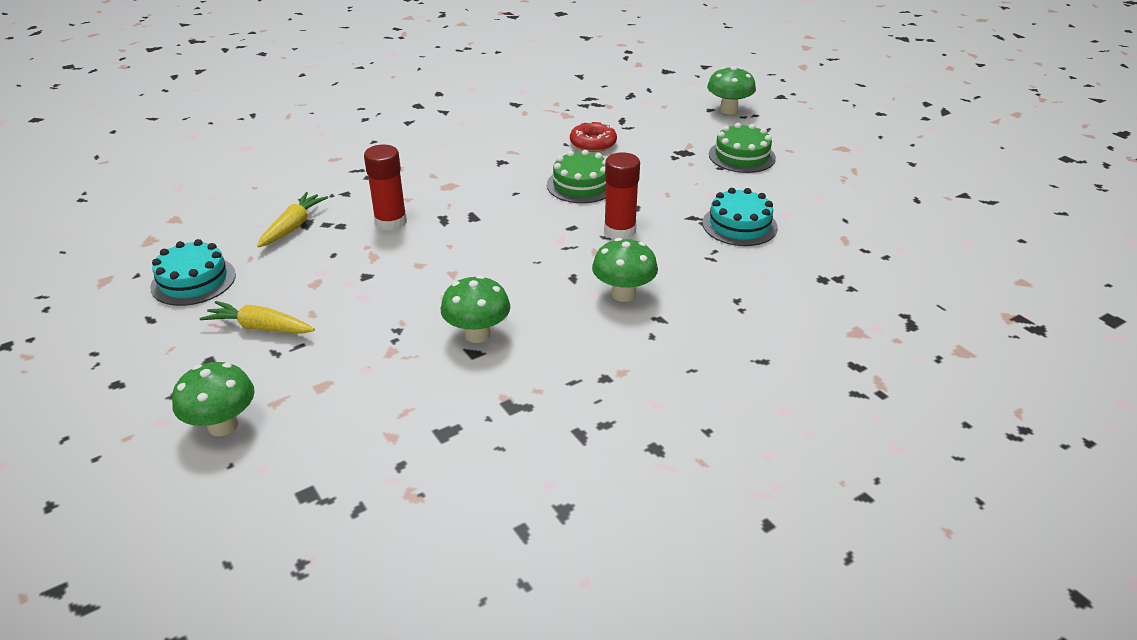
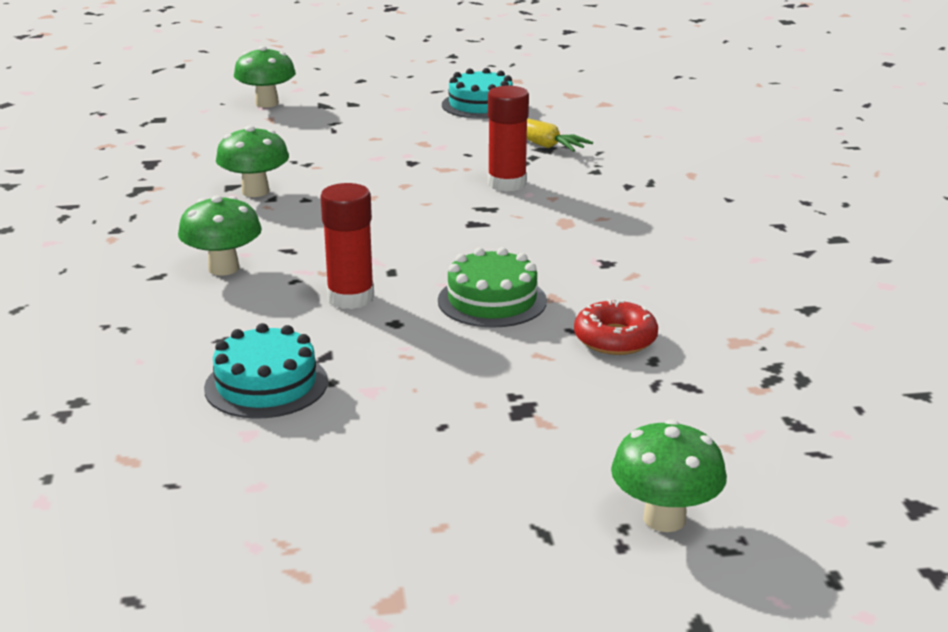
camera: 115 degrees right, 10 degrees down
(260, 327) = (377, 120): yellow carrot -> none
(742, 156) = (462, 462): green cake -> none

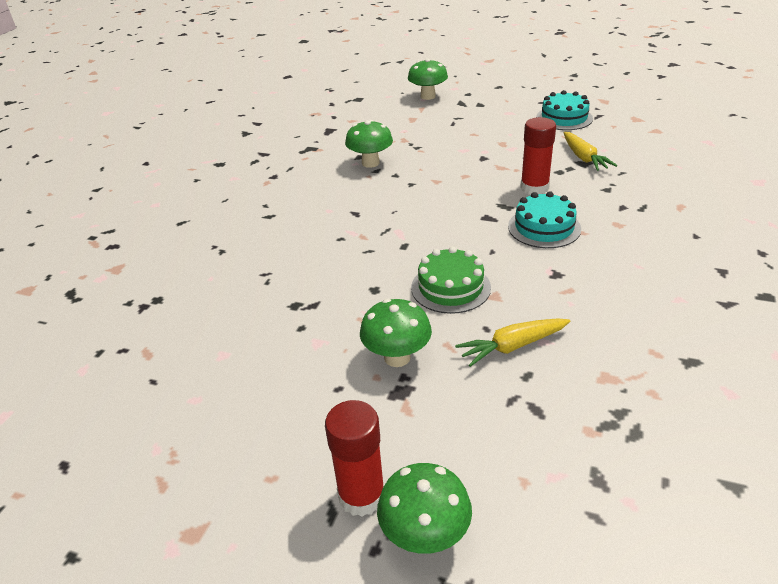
camera: 30 degrees right, 10 degrees up
(223, 268) = (308, 219): green mushroom -> green mushroom (397, 357)
(266, 385) = (262, 318): turquoise cake -> turquoise cake (544, 227)
(350, 298) = (363, 261): red glue stick -> red glue stick (361, 495)
(615, 339) = (512, 346): red donut -> yellow carrot

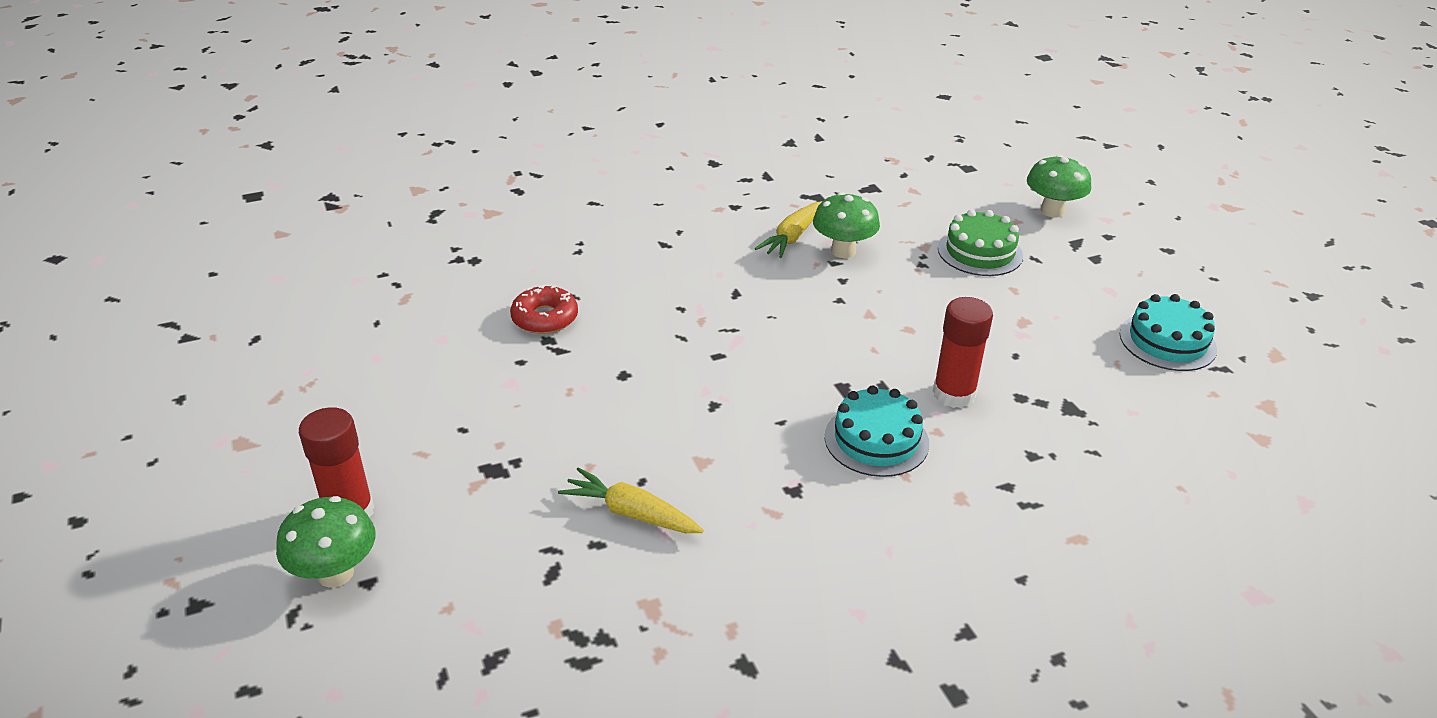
camera: 45 degrees right, 0 degrees up
(270, 296) = (545, 318): none -> red donut
(397, 357) = (538, 443): green mushroom -> none
(450, 287) = (682, 423): green cake -> green cake (980, 252)
(584, 158) = (1084, 403): yellow carrot -> yellow carrot (792, 237)

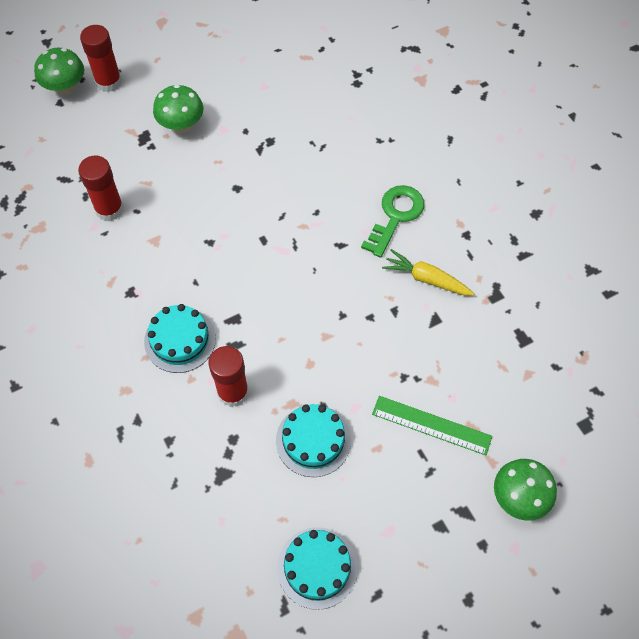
camera: 85 degrees right, 25 degrees up
(545, 318) = (293, 135): red donut -> none
(631, 513) = (109, 209): yellow carrot -> red glue stick
(699, 250) = (395, 216): none -> green key
(843, 251) = (413, 317): green mushroom -> green mushroom (181, 125)
(980, 252) = (431, 425): green cake -> green ruler
(1012, 333) = (313, 440): none -> turquoise cake

